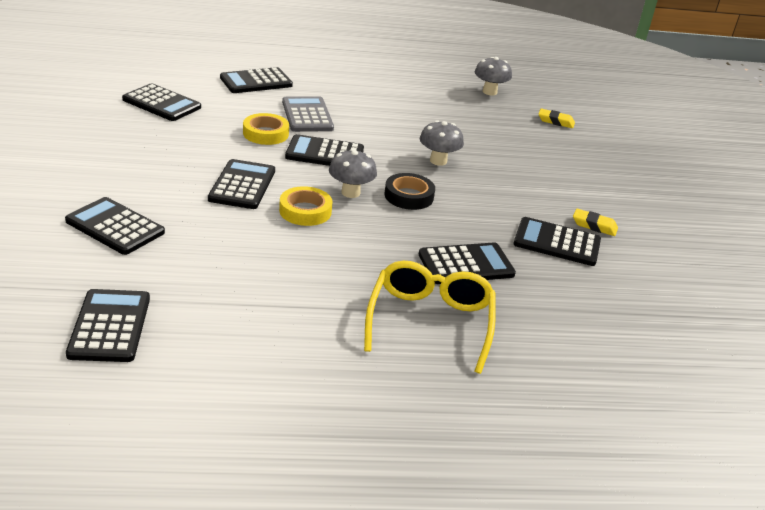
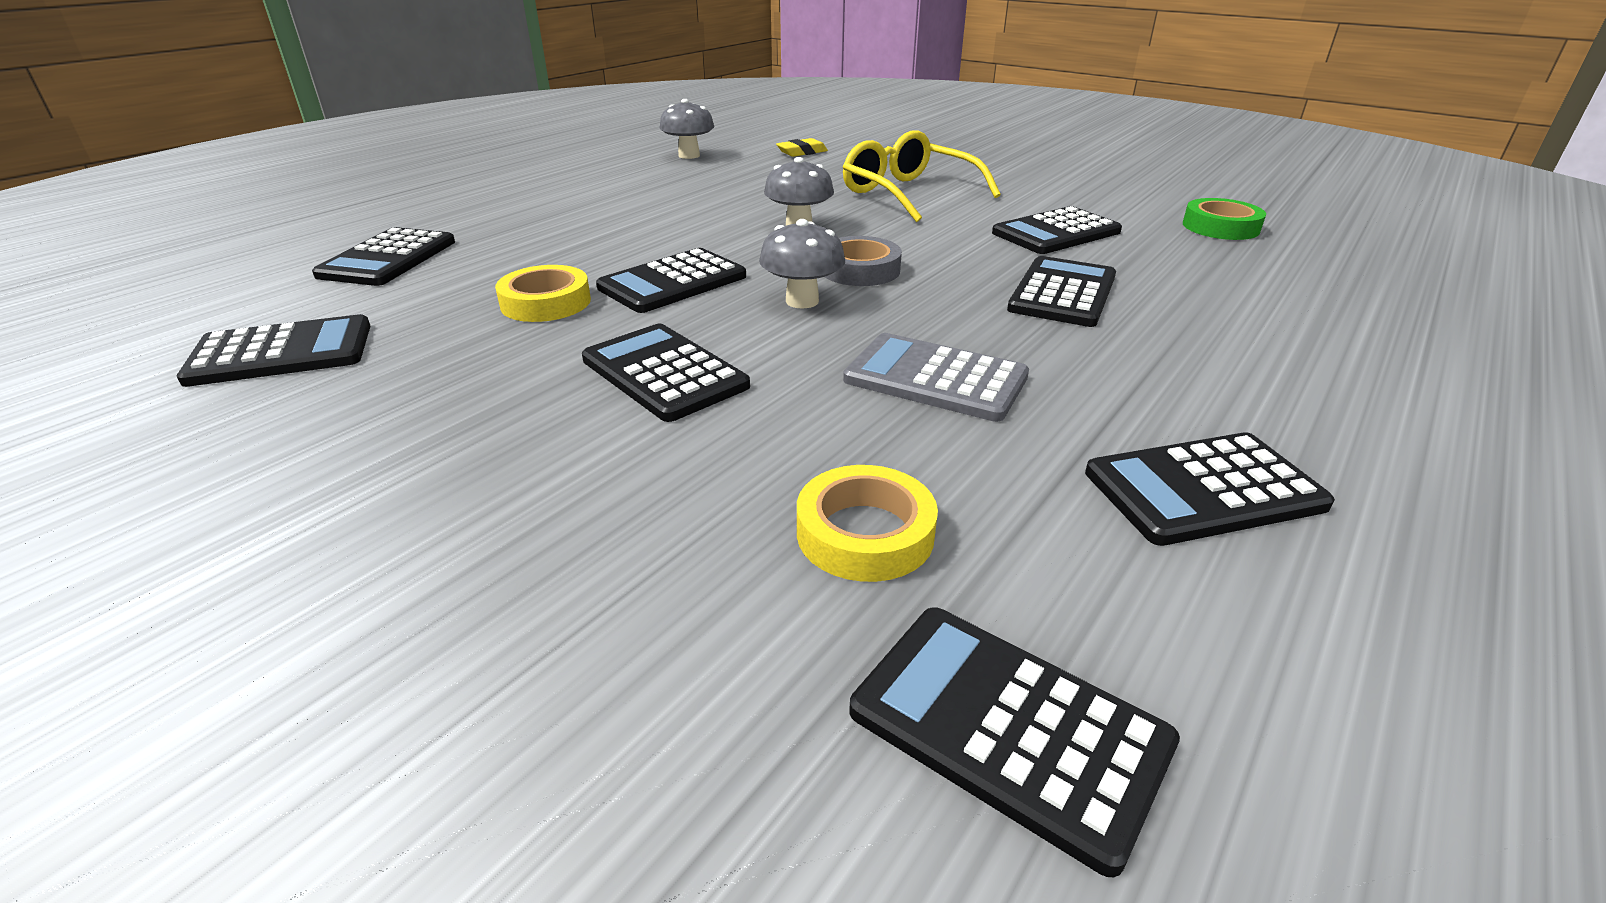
camera: 45 degrees left, 0 degrees up
(115, 227) = (617, 566): black calculator -> black calculator (1203, 489)
(305, 211) = (809, 349): yellow tape -> yellow tape (865, 533)
(307, 115) = (551, 258): grey calculator -> grey calculator (935, 378)
(409, 196) = (859, 270): black tape -> grey tape
(430, 322) = (1191, 362): yellow glasses -> yellow glasses (909, 194)
(594, 226) = (1037, 206): yellow eraser -> none
(667, 303) = (1220, 227): none -> green tape

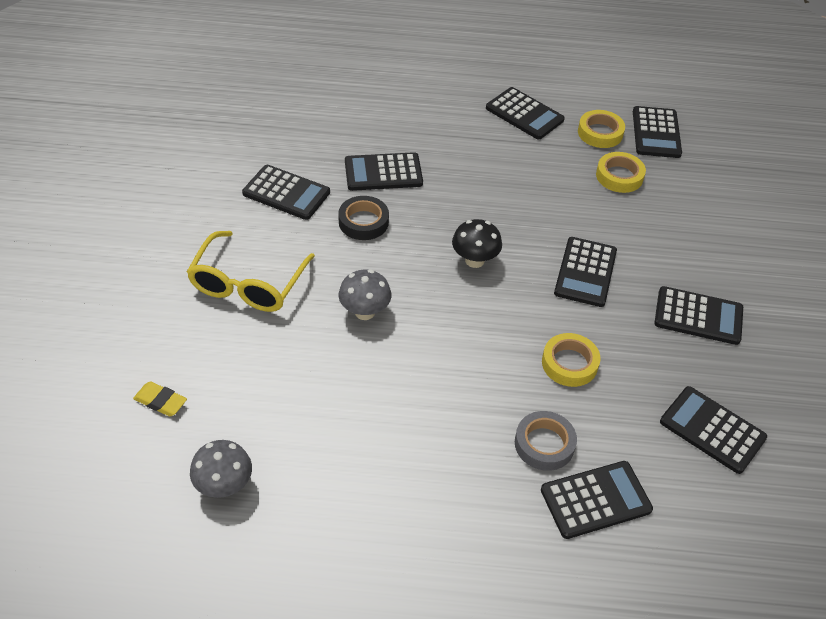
camera: 125 degrees left, 15 degrees up
(673, 282) = (498, 325): black calculator -> black calculator (698, 316)
(802, 301) = (474, 260): grey mushroom -> black mushroom
(859, 270) = (414, 255): grey tape -> grey tape (544, 444)
(935, 378) = (510, 190): grey calculator -> none
(957, 258) = (363, 222): none -> black tape
(1066, 587) = (600, 133): none -> yellow tape
(1220, 227) = (226, 131): green tape -> none

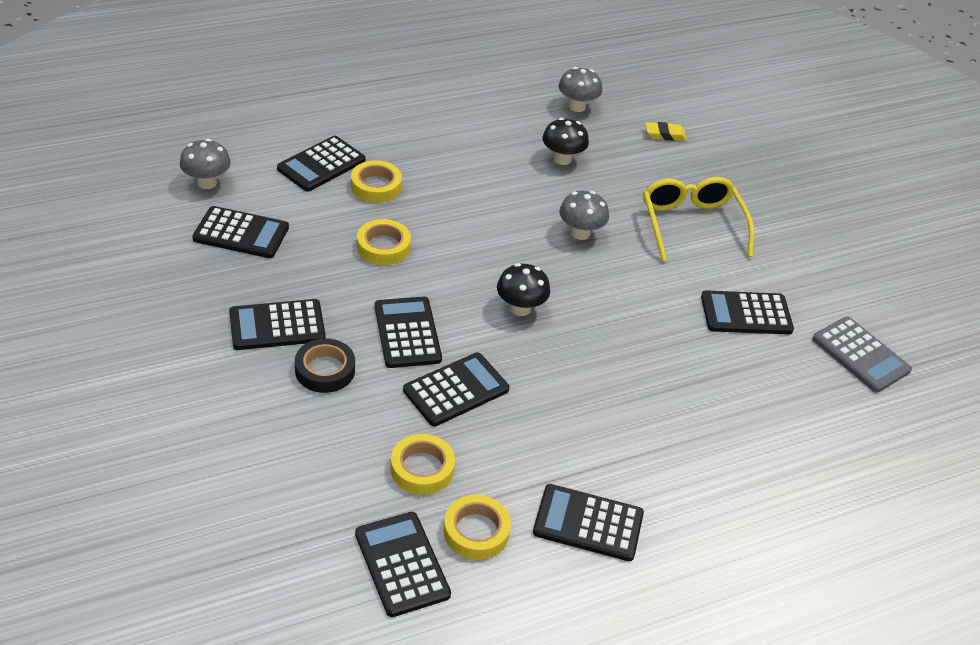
camera: 150 degrees right, 5 degrees down
(231, 137) = (860, 355): none -> grey calculator
(310, 409) = (562, 159): none -> black mushroom
(363, 222) = (650, 310): black tape -> black tape (325, 370)
(383, 172) = (679, 371): black calculator -> black calculator (456, 390)
(544, 444) = (376, 186): grey tape -> yellow tape
(739, 518) = (207, 183): none -> grey mushroom

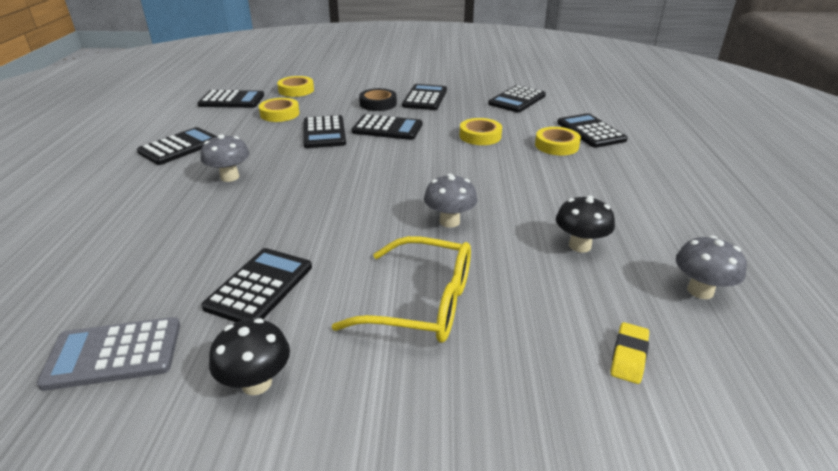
camera: 120 degrees right, 10 degrees down
(207, 183) = (575, 97): grey mushroom -> grey mushroom (230, 177)
(476, 531) = (222, 118): yellow tape -> yellow tape (296, 90)
(520, 308) = (376, 169): black mushroom -> black mushroom (256, 383)

